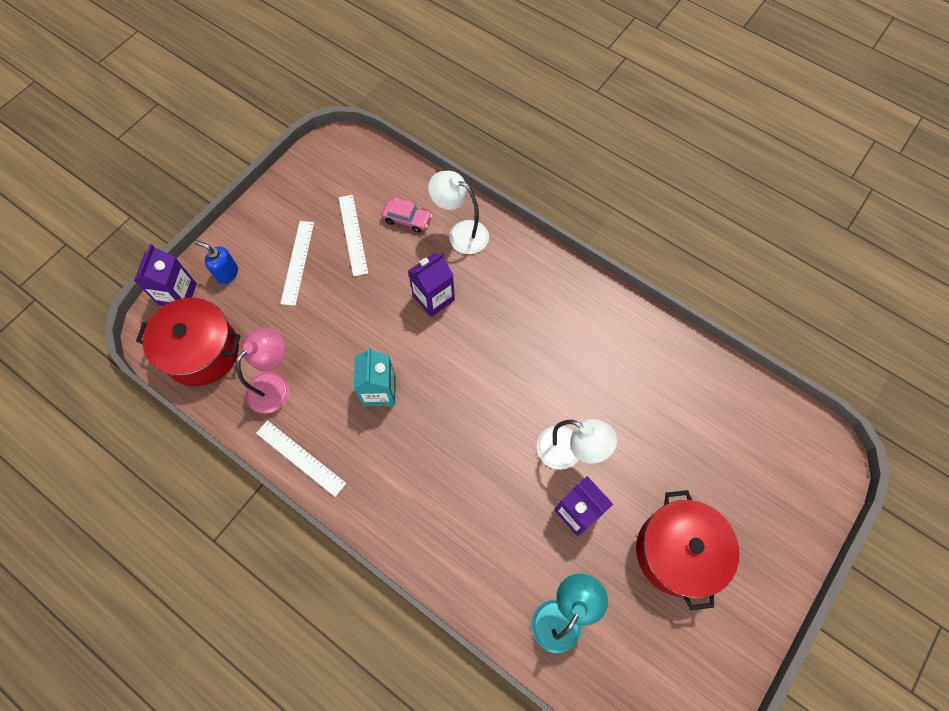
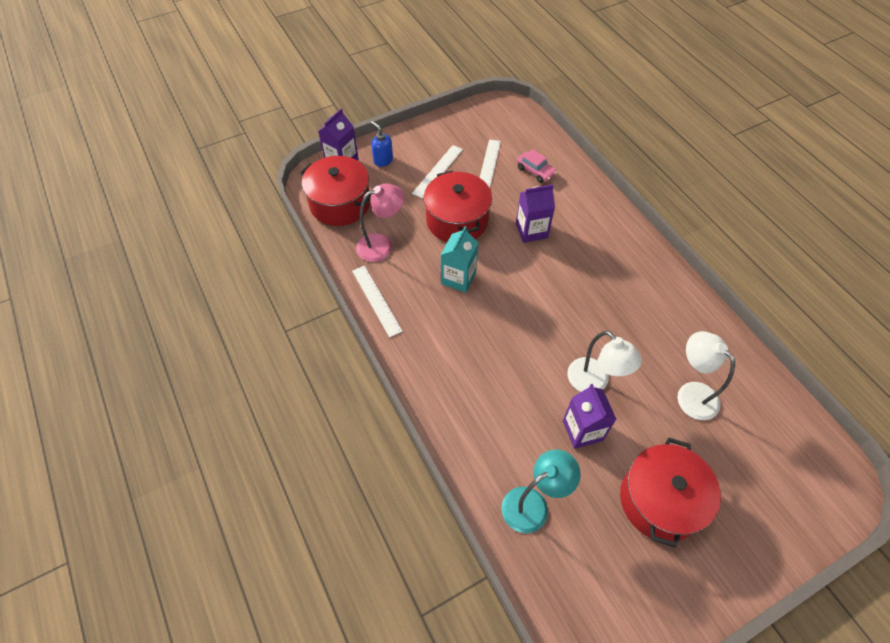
camera: 25 degrees right, 10 degrees down
(347, 318) = (457, 220): none -> red pot
(461, 233) = (574, 194): white lamp -> white lamp (690, 394)

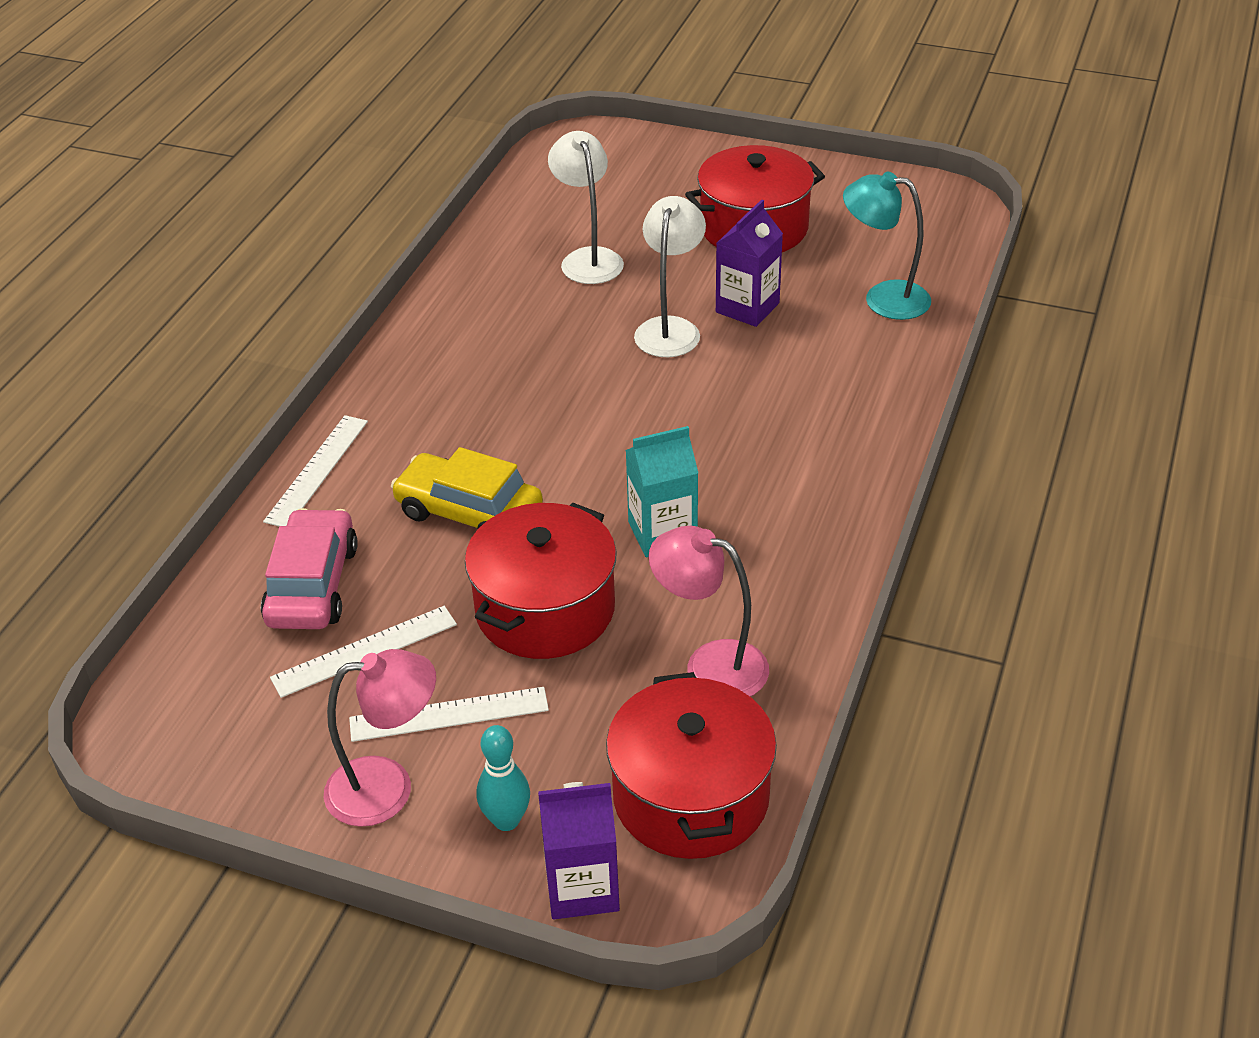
camera: 130 degrees left, 15 degrees down
(376, 300) = (818, 593): white ruler -> white ruler (317, 470)
(383, 160) = (506, 820): blue soap dispenser -> turquoise bowling pin
(425, 143) = (388, 788): none -> pink lamp
(531, 231) = (469, 512): purple carton -> yellow car
(535, 171) = (312, 585): pink car -> pink car, size x1.61
(690, 394) = (588, 258): white lamp -> white lamp turned 150 degrees clockwise

